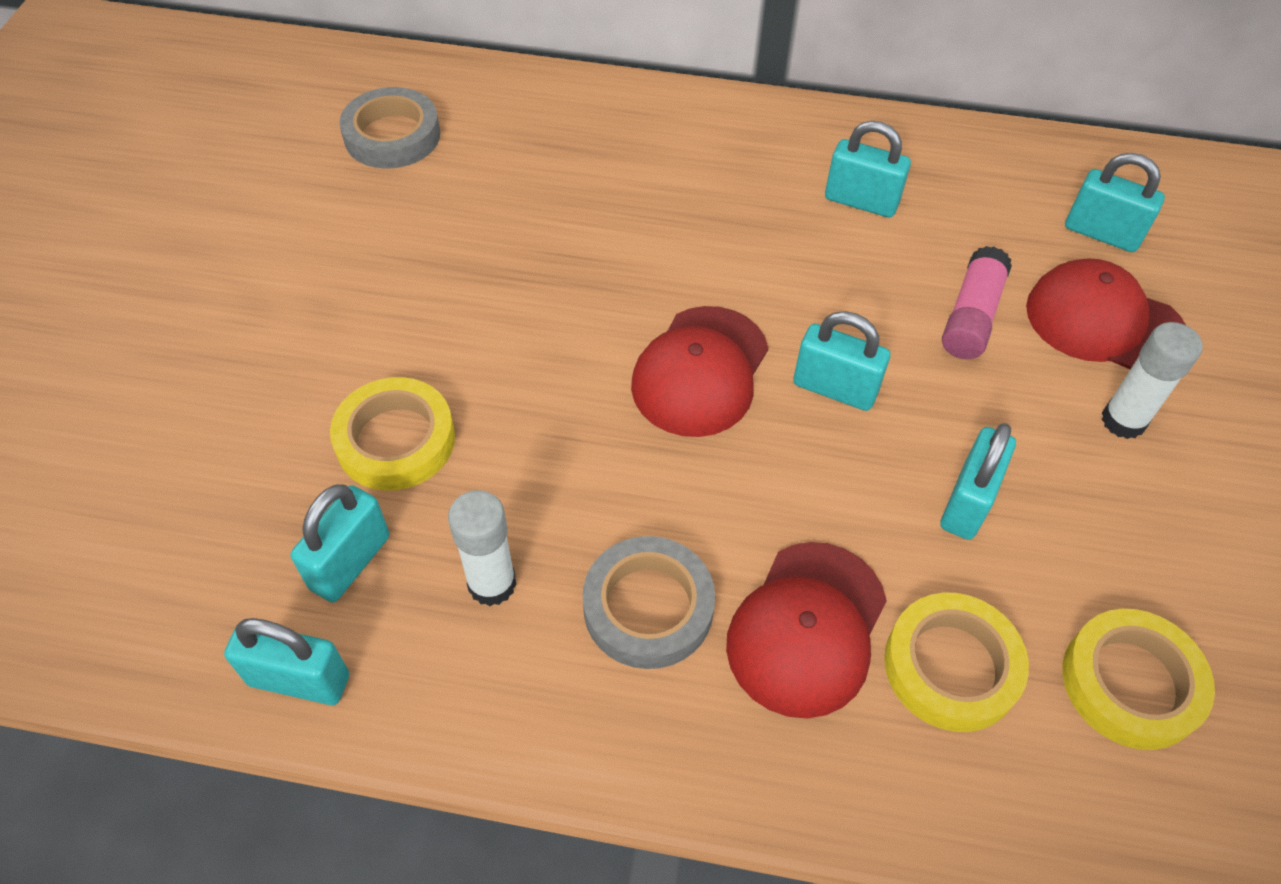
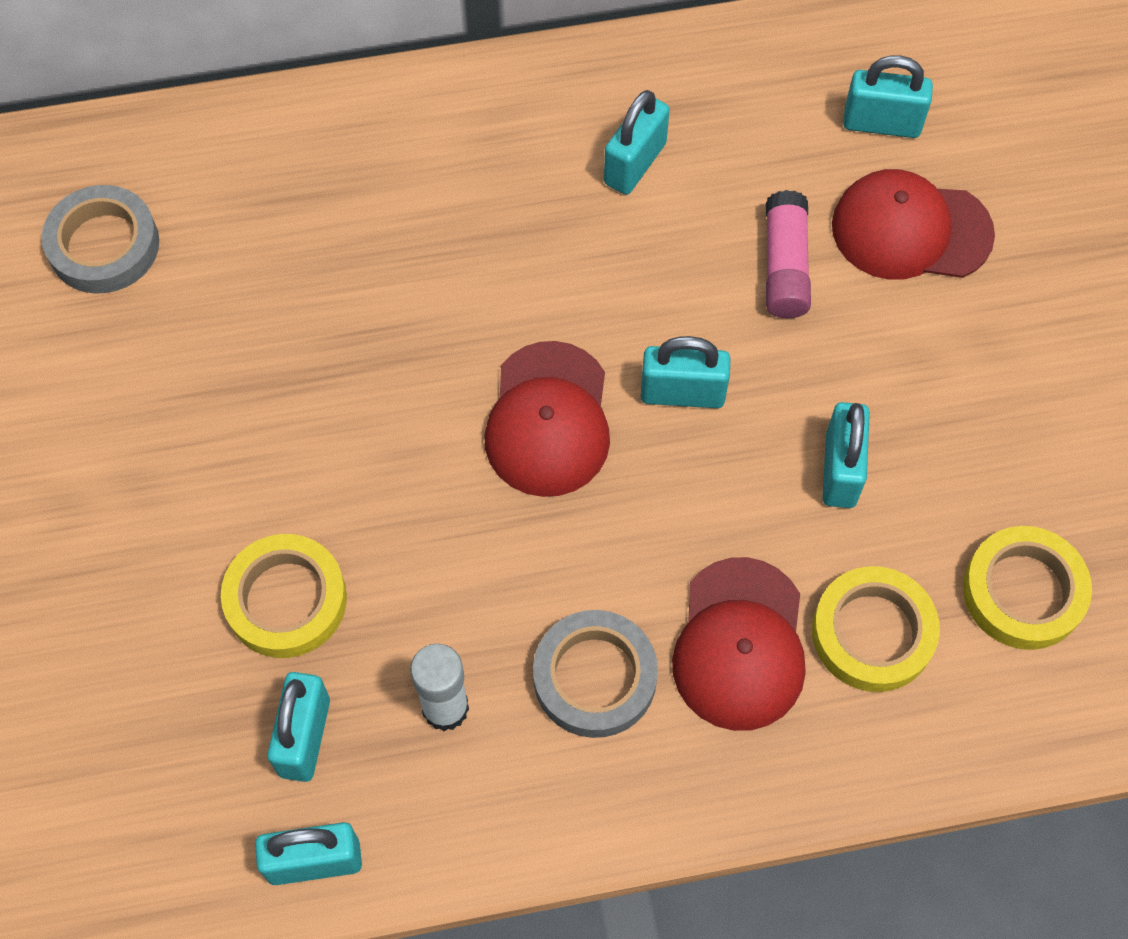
camera: 20 degrees left, 10 degrees up
(861, 201) = (635, 163): turquoise padlock -> turquoise padlock turned 60 degrees counterclockwise
(1123, 421) = (954, 334): white glue stick -> none

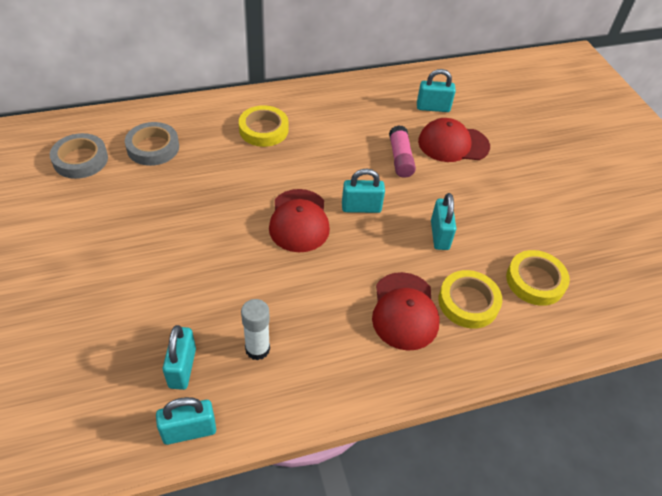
camera: 10 degrees left, 15 degrees down
(286, 600) = (171, 303): yellow tape -> yellow tape (263, 130)
(595, 677) = (334, 330): grey tape -> grey tape (153, 147)
(635, 163) = (328, 124): turquoise padlock -> none

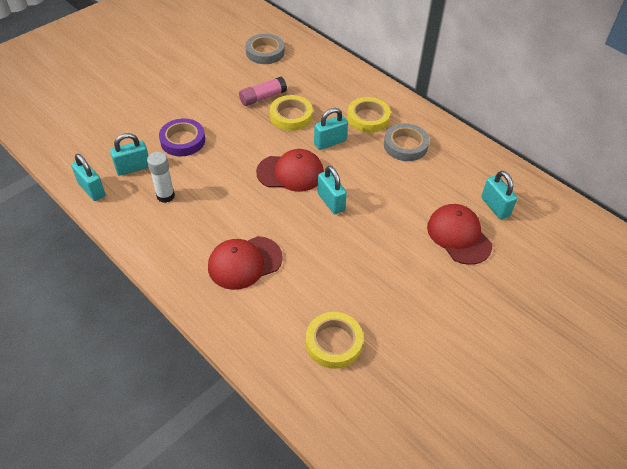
camera: 65 degrees right, 0 degrees up
(153, 147) = (302, 75): grey tape -> grey tape (405, 145)
(172, 297) = (183, 140): none -> purple tape
(299, 221) = (290, 173): red cap -> red cap turned 150 degrees counterclockwise
(400, 158) = (407, 206): pink glue stick -> pink glue stick (263, 97)
(439, 235) = (338, 260): turquoise padlock -> turquoise padlock (330, 142)
(468, 302) = (278, 300): yellow tape -> yellow tape (291, 116)

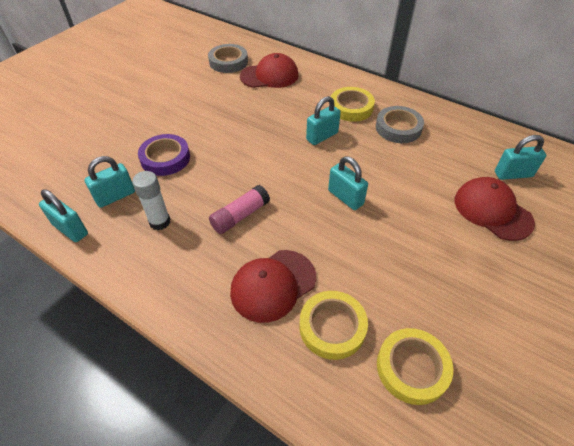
camera: 10 degrees left, 0 degrees up
(263, 97) = (239, 103): pink glue stick -> pink glue stick (240, 216)
(290, 173) = (292, 173): red cap -> red cap (269, 76)
(291, 116) = (273, 117): yellow tape -> yellow tape (332, 327)
(495, 207) = (513, 174): turquoise padlock -> turquoise padlock turned 60 degrees counterclockwise

